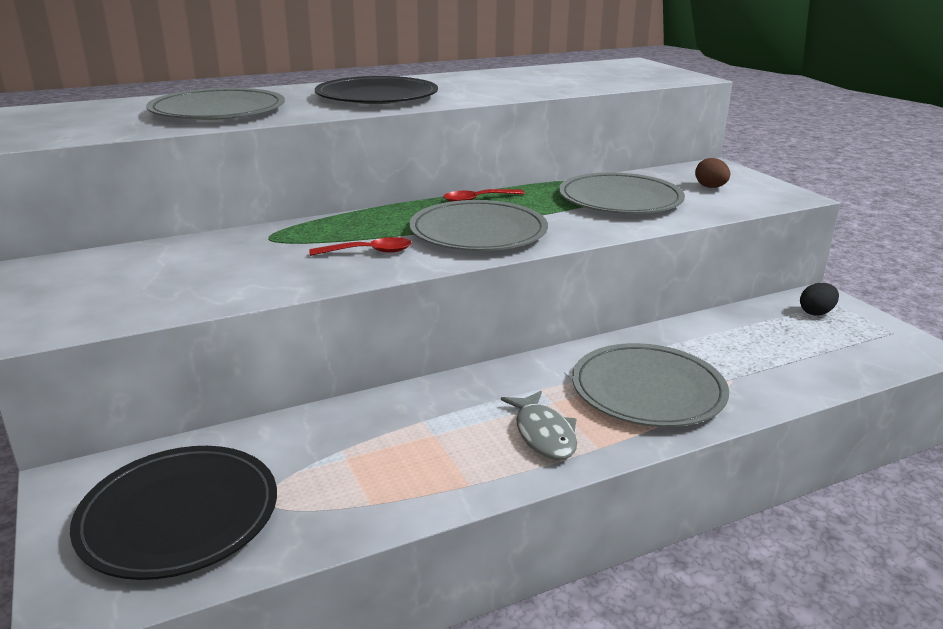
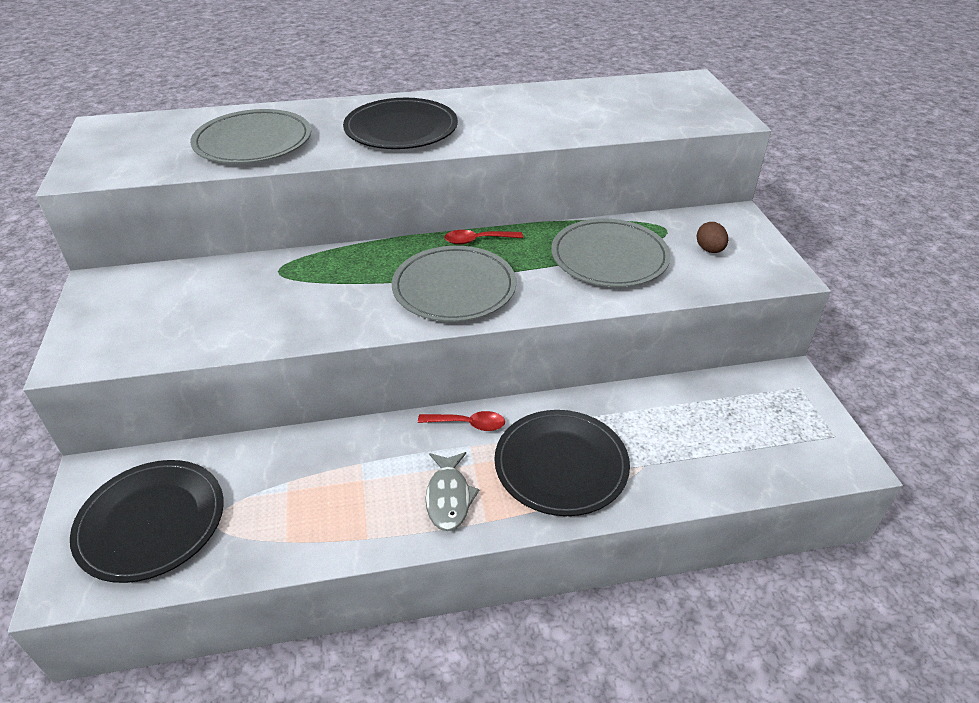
camera: 15 degrees right, 15 degrees up
(369, 252) = (349, 302): red spoon -> red spoon (468, 424)
(648, 390) = (561, 465): grey plate -> black plate
(816, 313) = (772, 397): black egg -> none

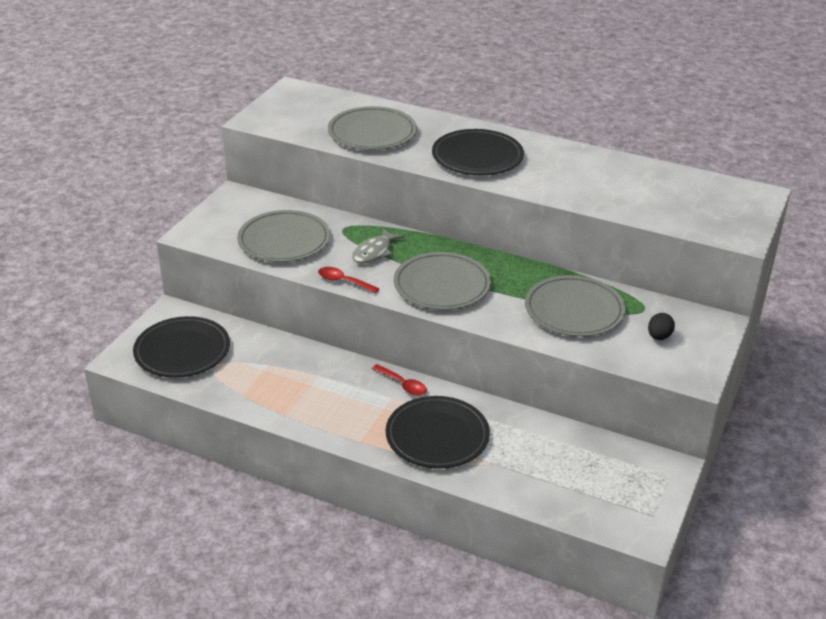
camera: 35 degrees right, 5 degrees down
(215, 313) = (284, 240): none -> grey plate
(449, 497) = (350, 418): grey fish -> grey fish (374, 252)
(477, 240) = (492, 260): red spoon -> red spoon (343, 281)
(709, 250) = (659, 337): brown egg -> black egg

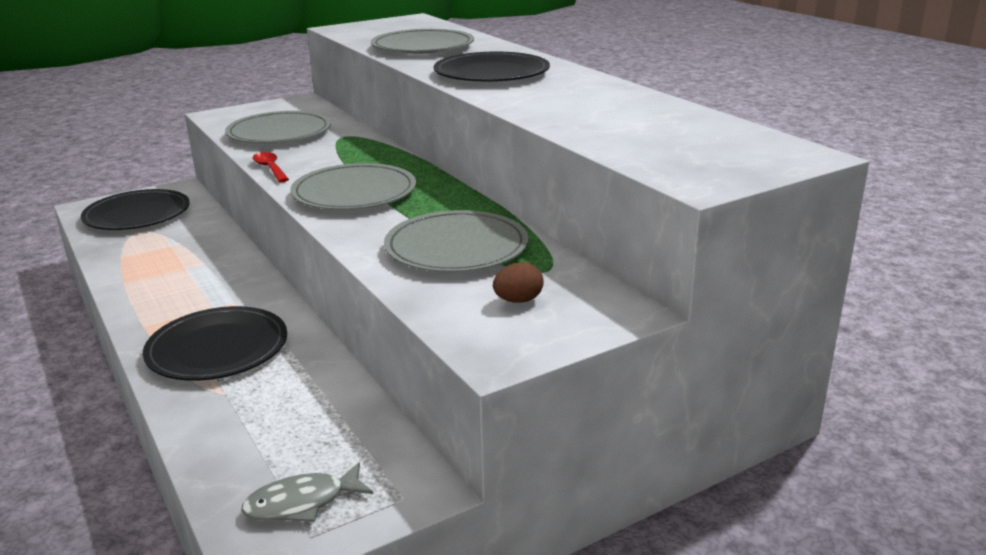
camera: 35 degrees right, 10 degrees down
(374, 252) = (339, 156): grey fish -> grey fish (302, 503)
(403, 385) = (263, 295): red spoon -> none
(659, 337) = (518, 300): black egg -> brown egg

